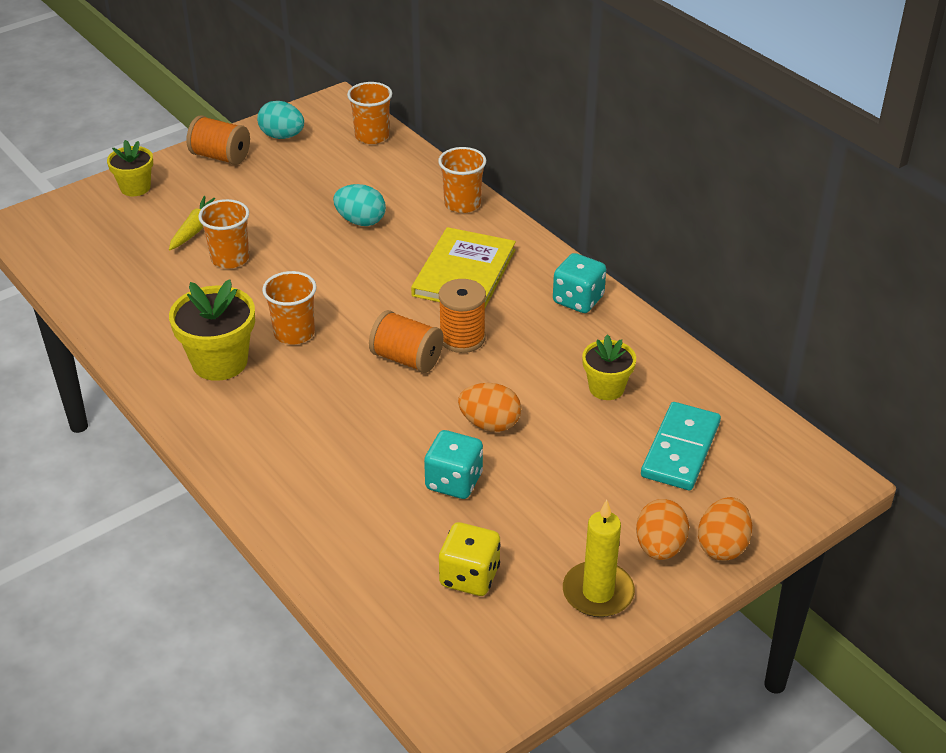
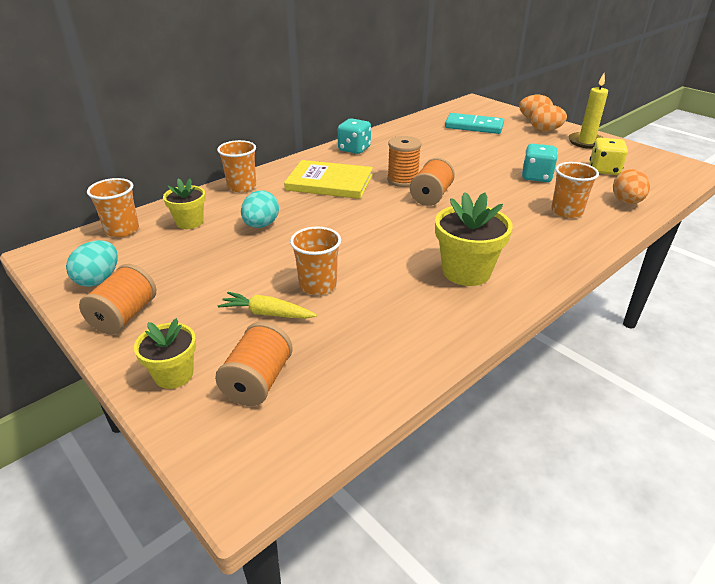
camera: 95 degrees left, 5 degrees down
(109, 227) = (258, 381): none -> orange spool
(294, 333) = (417, 241): orange cup -> orange cup (566, 211)
(490, 424) = (481, 169): orange egg -> orange egg (626, 202)
(606, 388) = (434, 141): yellow flower pot -> yellow flower pot (189, 222)

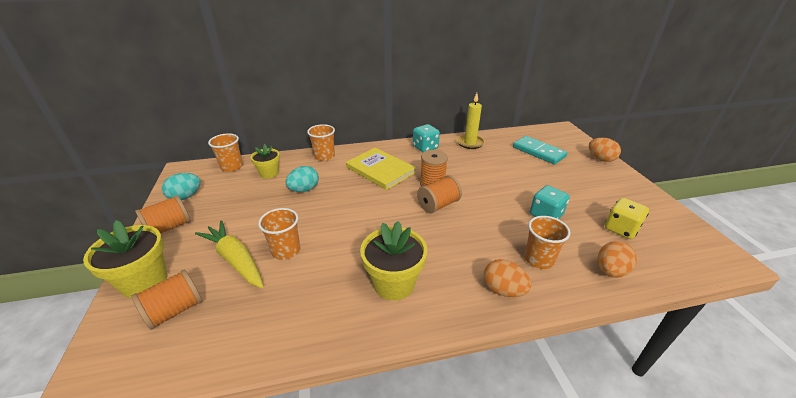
camera: 30 degrees right, 0 degrees up
(174, 375) = (144, 281): yellow flower pot -> yellow flower pot, size x1.60
(267, 313) = (235, 259): yellow carrot -> yellow carrot, size x1.59
(545, 131) = (600, 172): orange egg -> orange egg (503, 290)
(586, 142) = (631, 195): yellow candle -> yellow candle (470, 143)

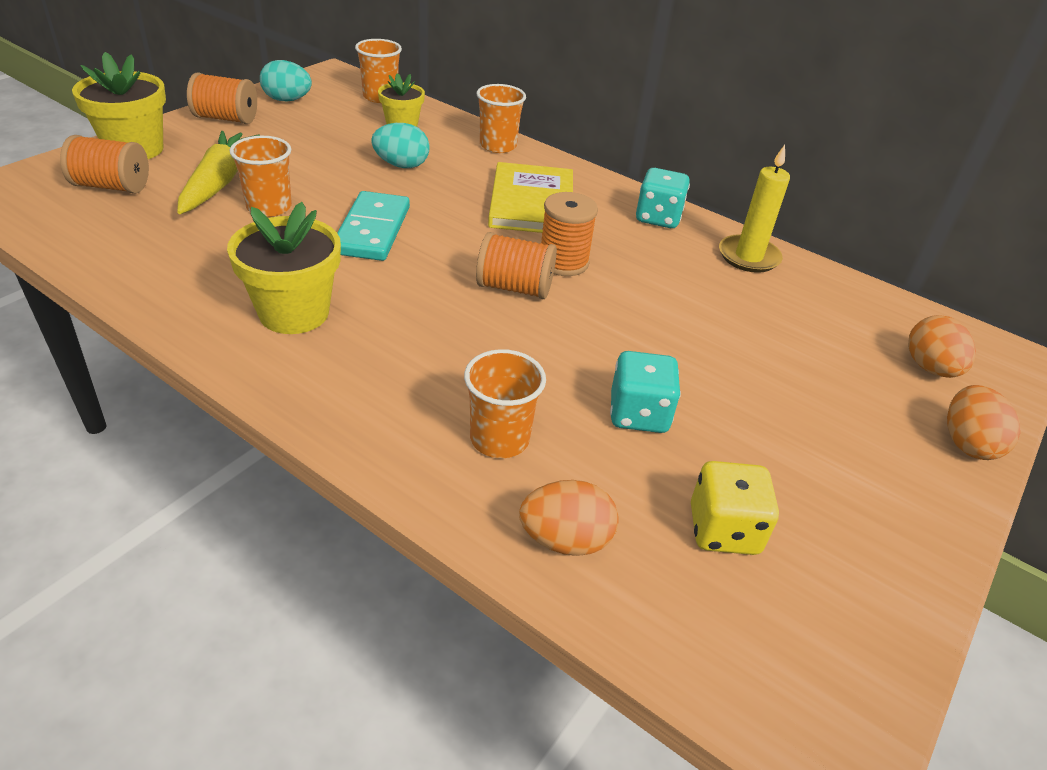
camera: 45 degrees right, 5 degrees up
(503, 290) = (381, 420): orange egg -> orange egg (930, 368)
(538, 152) = (851, 347): turquoise domino -> turquoise domino (372, 230)

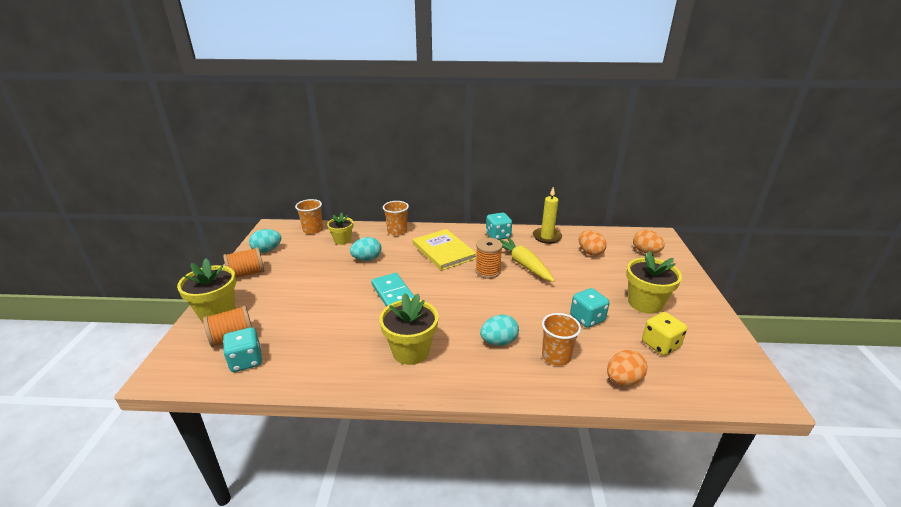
camera: 30 degrees left, 10 degrees down
(90, 221) = (246, 361): none -> turquoise dice
(218, 182) = (289, 308): yellow carrot -> yellow carrot (523, 264)
(269, 207) = (332, 308): orange cup -> none
(437, 368) = (498, 341): none -> turquoise egg
(514, 288) = (483, 292): orange spool -> none
(795, 449) = (645, 303): none -> yellow flower pot
(967, 443) = (683, 273): orange egg -> orange egg (590, 252)

